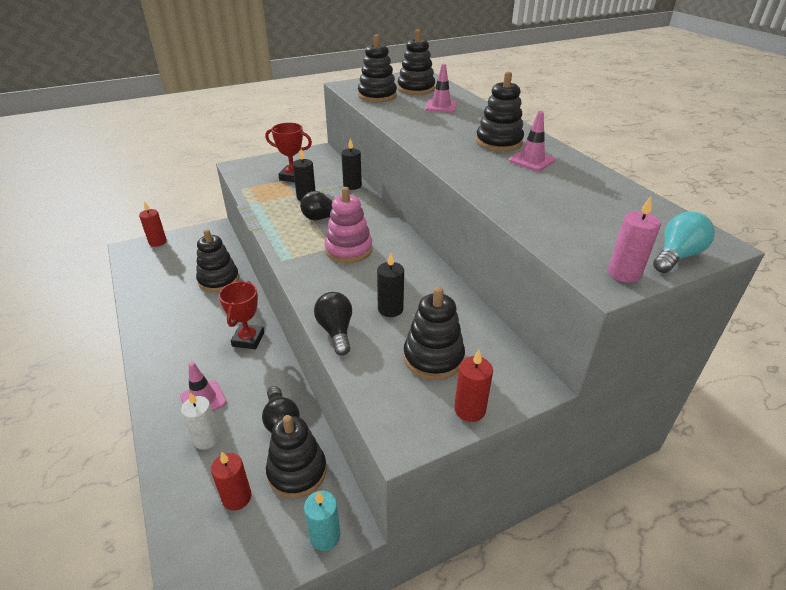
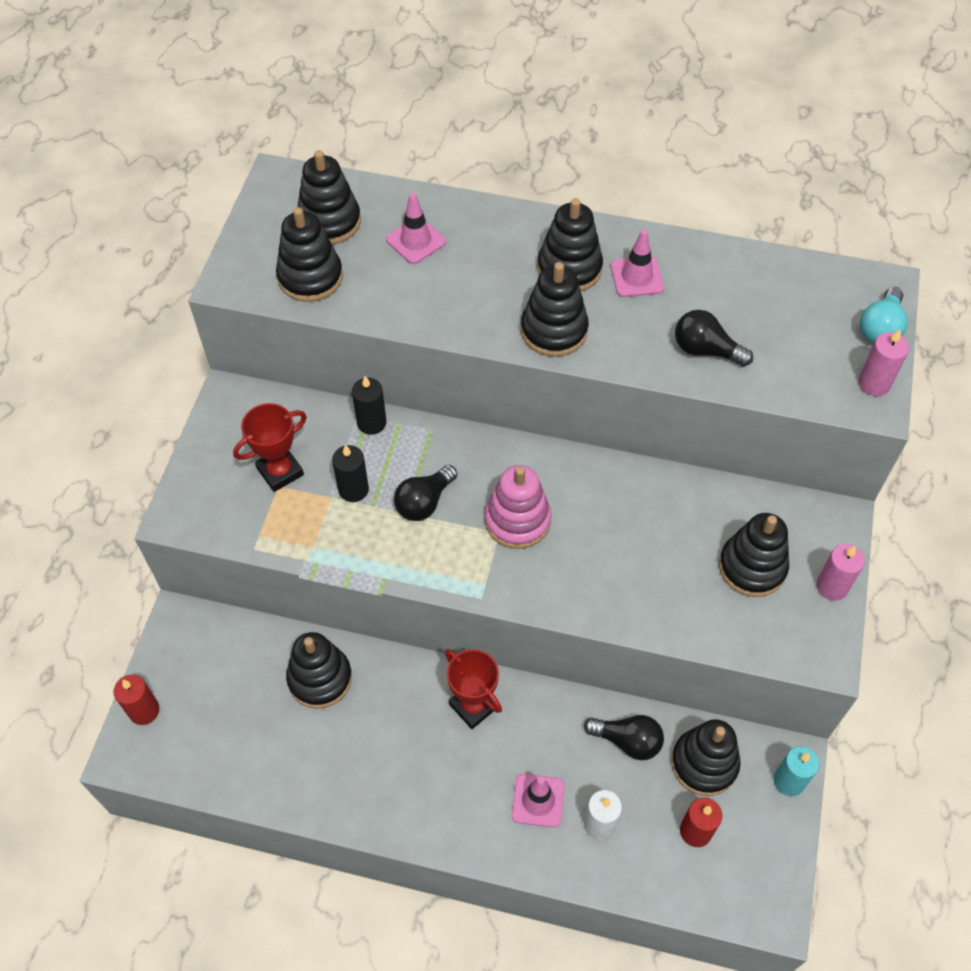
camera: 50 degrees left, 20 degrees up
(336, 331) = (651, 621): black light bulb -> black light bulb (705, 350)
(390, 309) = (656, 553): black candle -> none
(449, 153) = (554, 330): none -> black stacking toy
(470, 409) = (832, 586): red candle -> pink candle
(676, 256) = (880, 328): turquoise light bulb -> turquoise light bulb turned 150 degrees counterclockwise

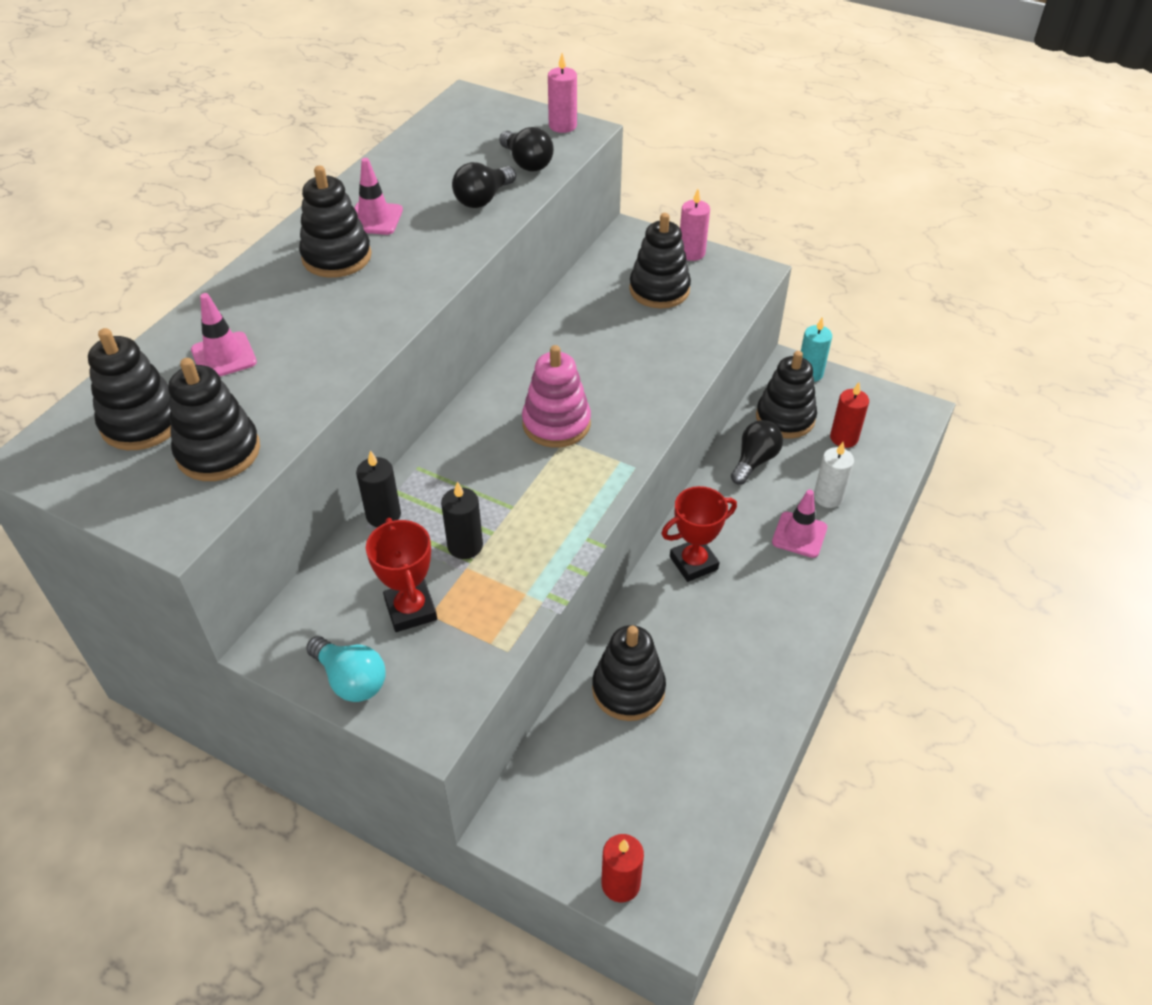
camera: 75 degrees left, 10 degrees down
(424, 502) = (506, 489): black light bulb -> black light bulb (527, 163)
(554, 330) = (409, 282): black stacking toy -> none
(880, 328) = (509, 109): turquoise light bulb -> turquoise light bulb (351, 679)

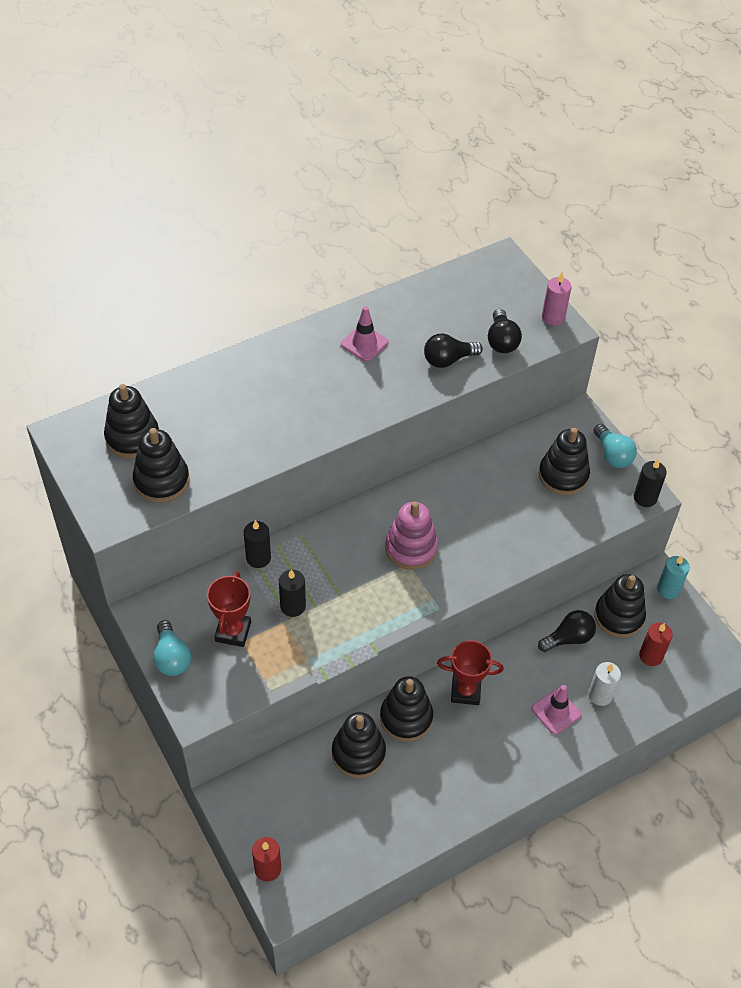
camera: 30 degrees right, 5 degrees up
(224, 356) = (205, 411): pink traffic cone -> none
(336, 257) = (319, 365): black stacking toy -> black stacking toy (406, 718)
(691, 253) = (612, 455): pink candle -> turquoise light bulb
(754, 275) = (645, 498): none -> black candle

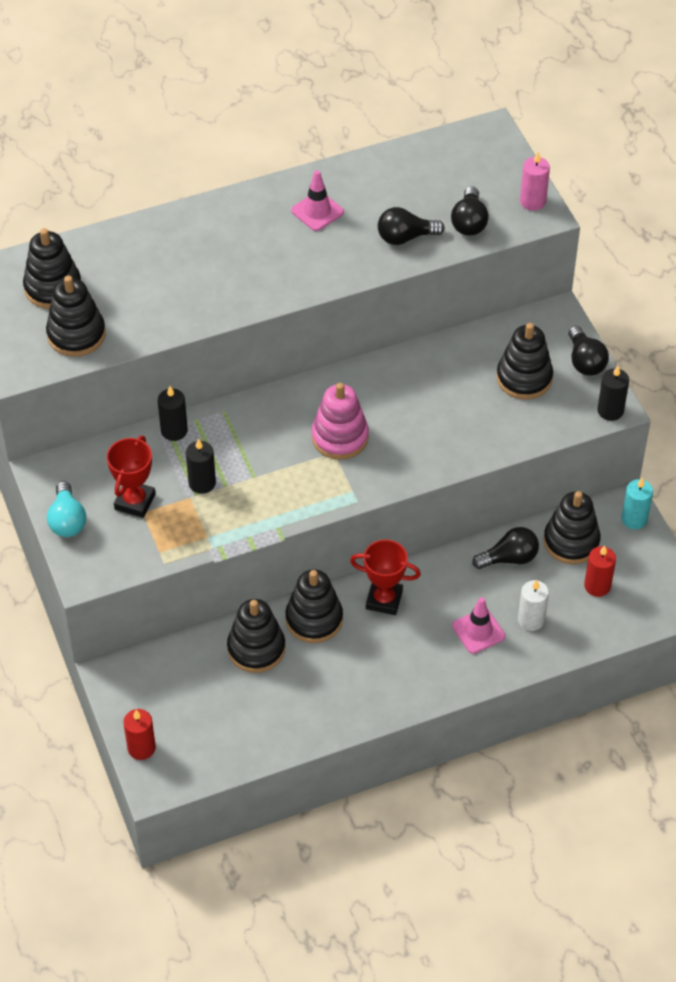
camera: 10 degrees right, 0 degrees up
(612, 455) = (585, 361): turquoise light bulb -> black light bulb

